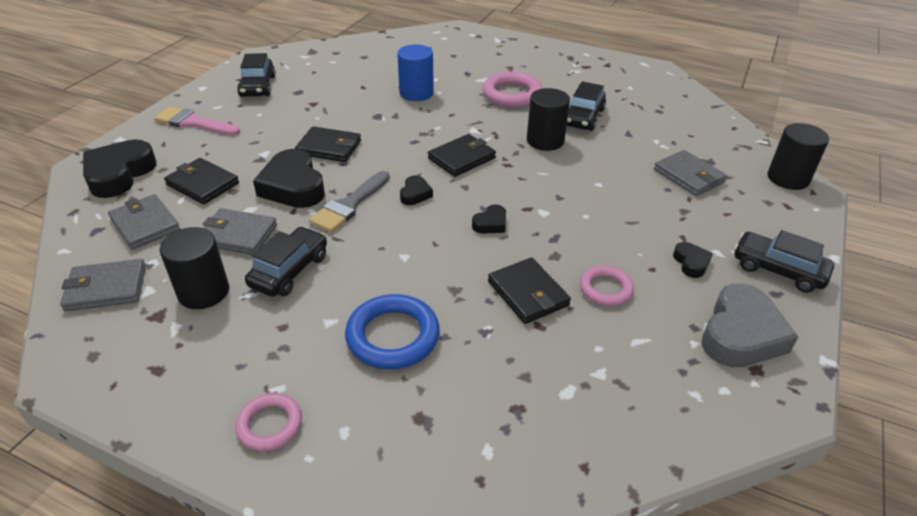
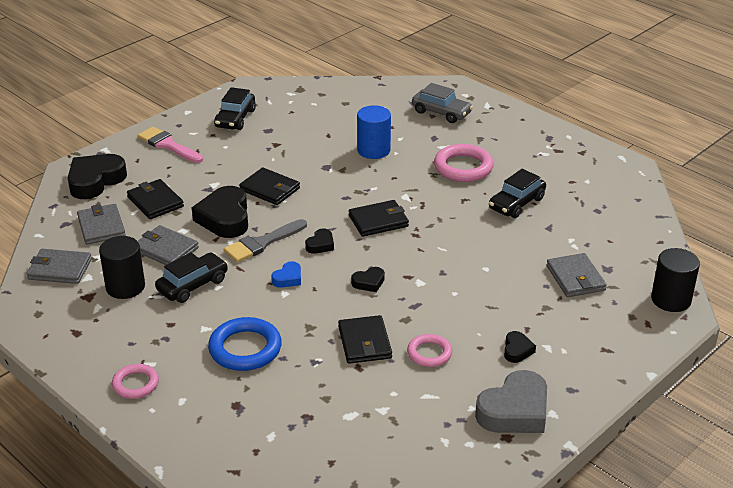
camera: 20 degrees right, 5 degrees down
(399, 238) = (288, 278): none -> blue heart
(460, 51) = (441, 112): none -> grey car
(545, 141) = (464, 219): black cylinder -> none
(778, 270) = (589, 372): black car -> none

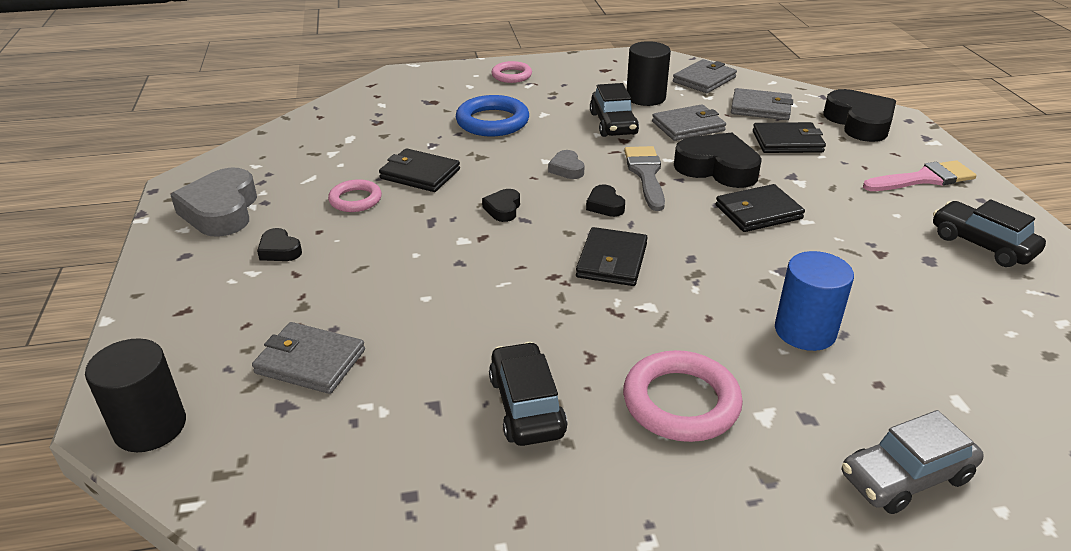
camera: 125 degrees right, 0 degrees up
(288, 278) = (567, 169): blue heart -> grey heart

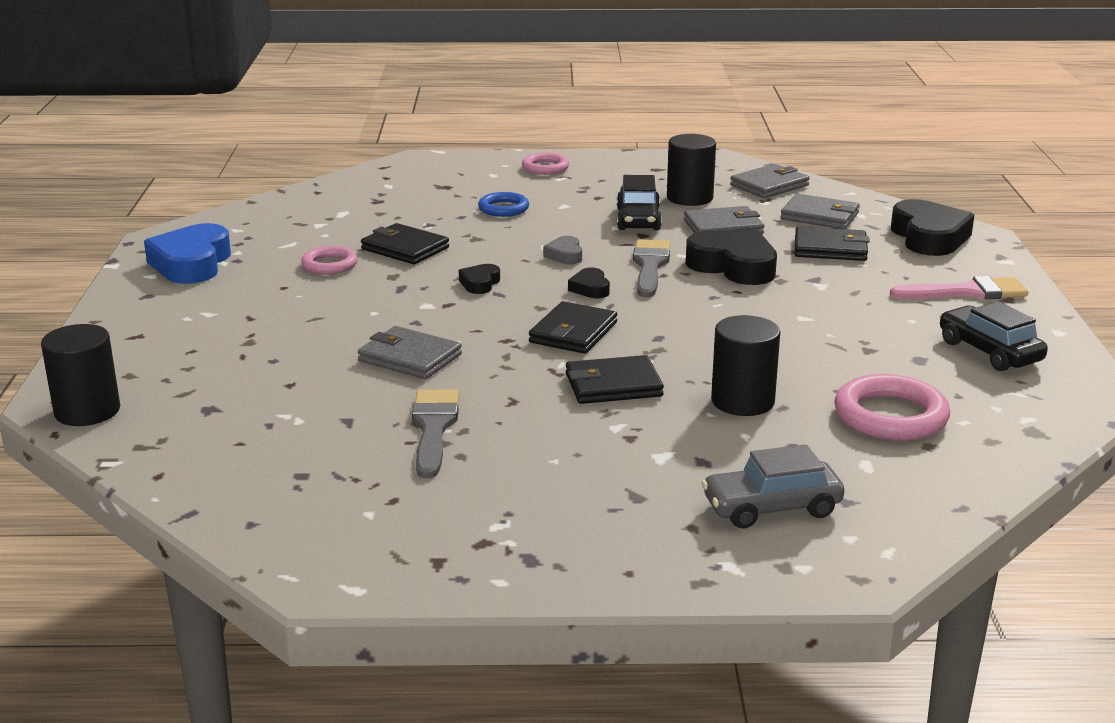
camera: 10 degrees right, 10 degrees down
(221, 211) = (191, 264): grey heart -> blue heart
(279, 250) = (240, 299): black heart -> none
(310, 361) = (243, 381): grey wallet -> grey wallet (410, 358)
(492, 122) = (503, 209): blue ring -> blue ring, size x0.61
(526, 406) = (433, 428): black car -> grey brush
(681, 402) = (584, 439): pink ring -> pink ring (890, 416)
(758, 212) = (755, 306): black wallet -> black wallet (613, 385)
(805, 331) = (742, 401): blue cylinder -> black cylinder

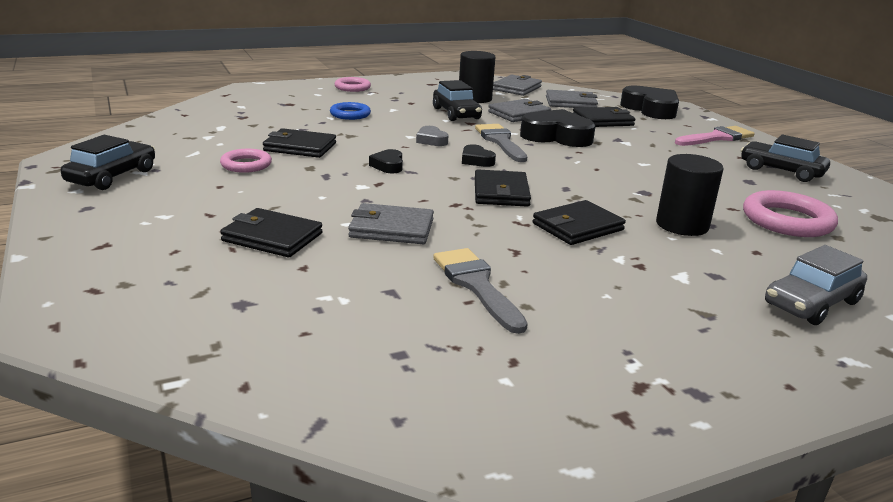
camera: 25 degrees left, 0 degrees up
(87, 411) = (103, 329): black cylinder -> none
(191, 264) = (112, 176): blue heart -> black car
(287, 350) = (272, 237): none -> black wallet

